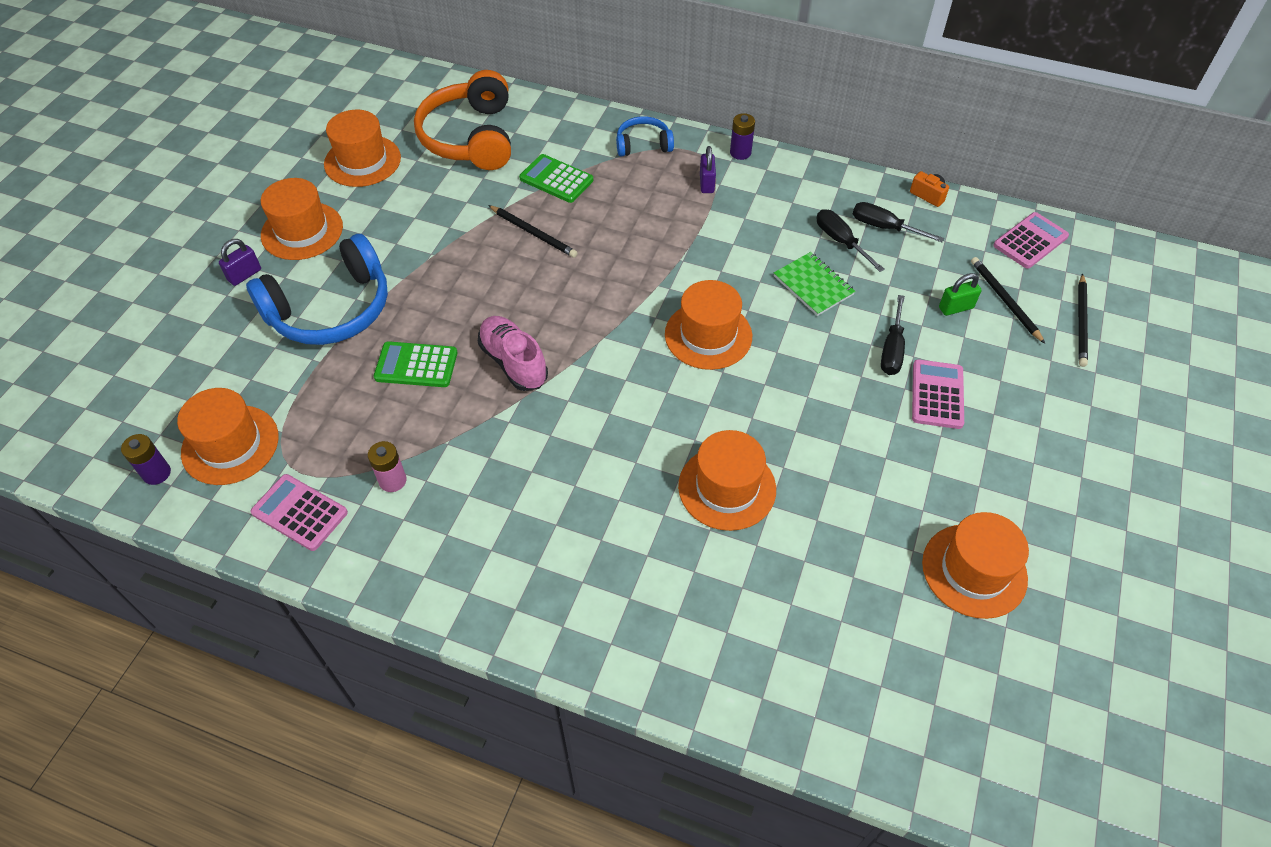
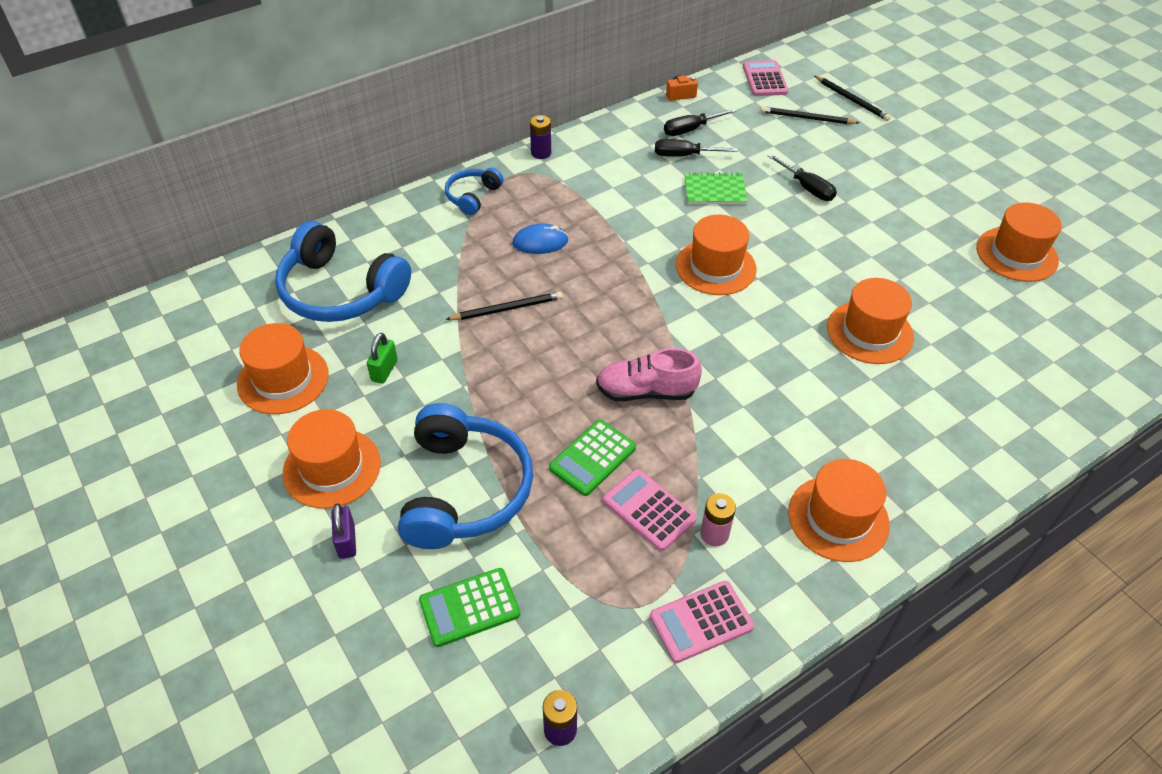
camera: 55 degrees left, 5 degrees down
(230, 444) = (573, 646): orange hat -> orange hat (838, 518)
(470, 137) = (340, 291): orange headphones -> blue headphones
(556, 179) = (457, 264): green calculator -> green calculator (469, 607)
(628, 211) = (540, 242): none -> blue mouse
(706, 183) = (555, 186): purple padlock -> none
(937, 394) = (863, 190): pink calculator -> pink calculator (649, 510)
(955, 308) = (794, 141): green padlock -> green padlock (384, 370)

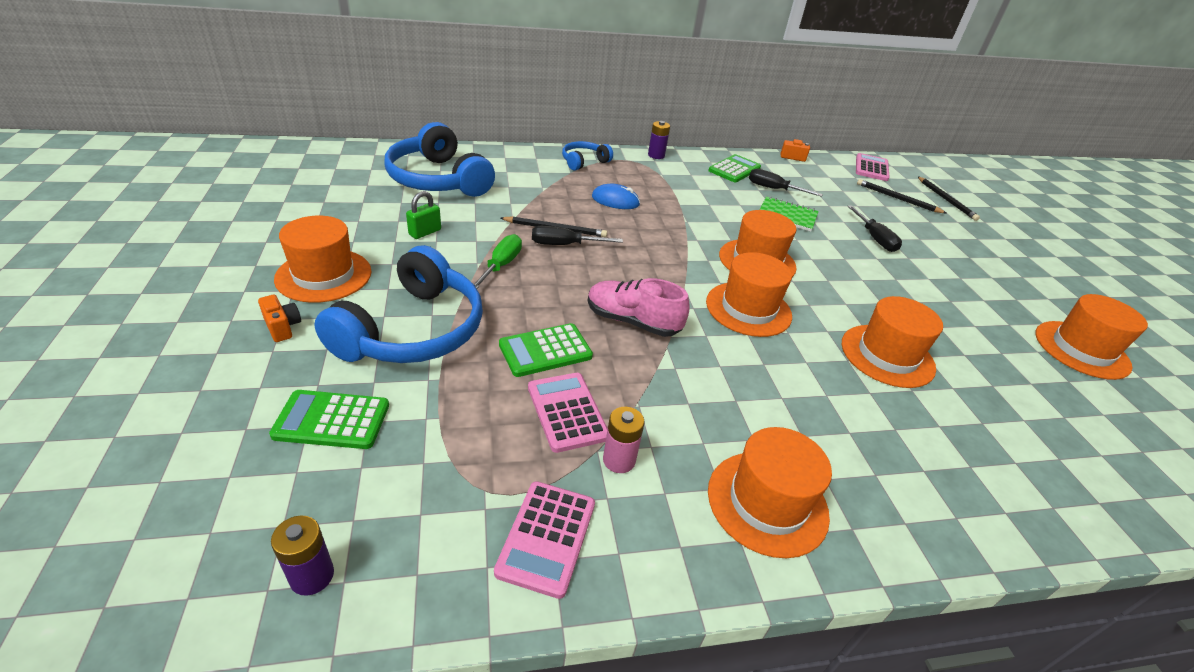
camera: 20 degrees right, 10 degrees down
(283, 379) = (346, 212): orange hat -> orange hat (748, 309)
(346, 541) = (282, 327): purple padlock -> orange camera
(488, 380) = (501, 266): none -> green screwdriver
(632, 141) = (734, 169): none -> green calculator
(691, 129) = (789, 177): black screwdriver -> black screwdriver (565, 245)
(701, 622) = (546, 537): pink calculator -> pink calculator turned 75 degrees counterclockwise

